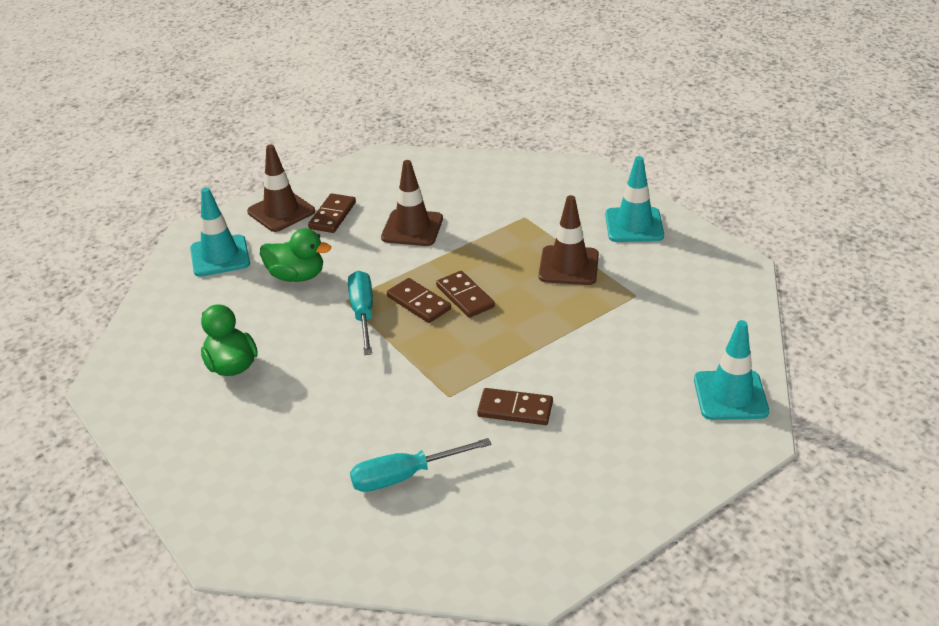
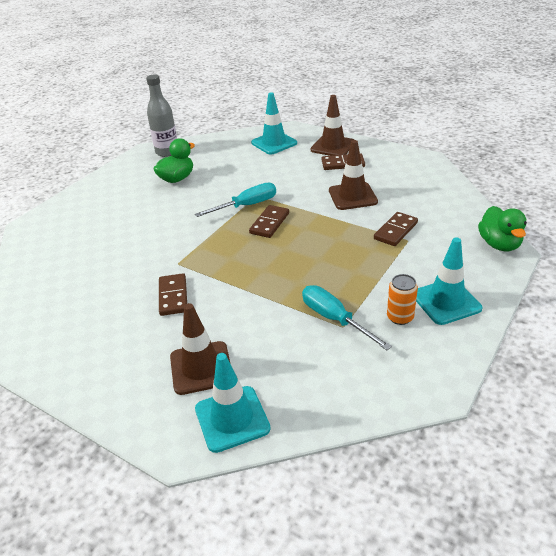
camera: 70 degrees right, 0 degrees up
(134, 364) = (167, 152): none -> grey bottle
(297, 276) = (270, 172): green duck -> green duck (499, 244)
(405, 476) = (96, 267): turquoise screwdriver -> turquoise screwdriver (334, 319)
(465, 296) = (288, 240): brown domino -> brown domino (396, 231)
(568, 266) = (358, 279): brown traffic cone -> brown traffic cone (201, 368)
(641, 257) = (400, 317): none -> orange can

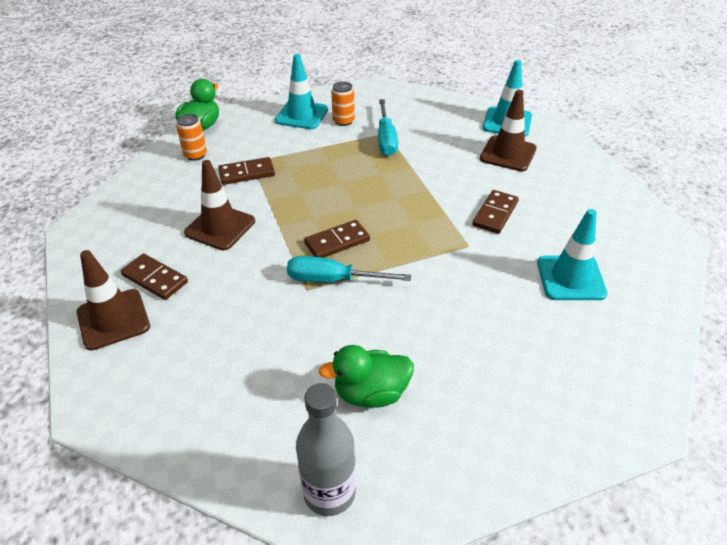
camera: 145 degrees left, 5 degrees up
(274, 143) = (161, 385): turquoise traffic cone -> turquoise traffic cone (570, 278)
(455, 223) = (195, 155): none -> orange can

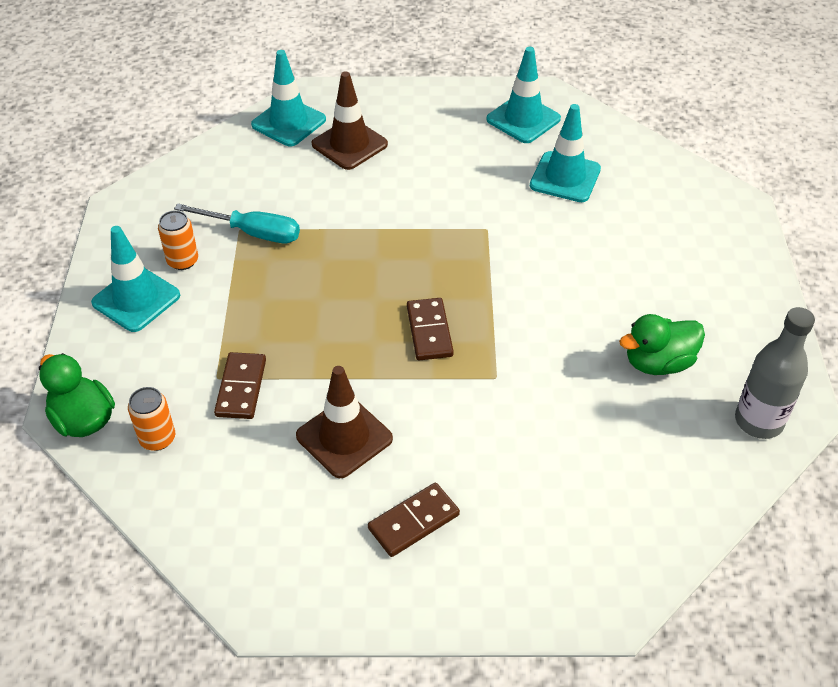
camera: 70 degrees left, 5 degrees up
(113, 319) = (470, 574): brown traffic cone -> none
(333, 280) = (491, 351): turquoise screwdriver -> none
(371, 393) = (658, 363): green duck -> green duck turned 60 degrees clockwise
(495, 214) = (447, 192): brown domino -> none
(625, 235) = (523, 119): none -> turquoise traffic cone

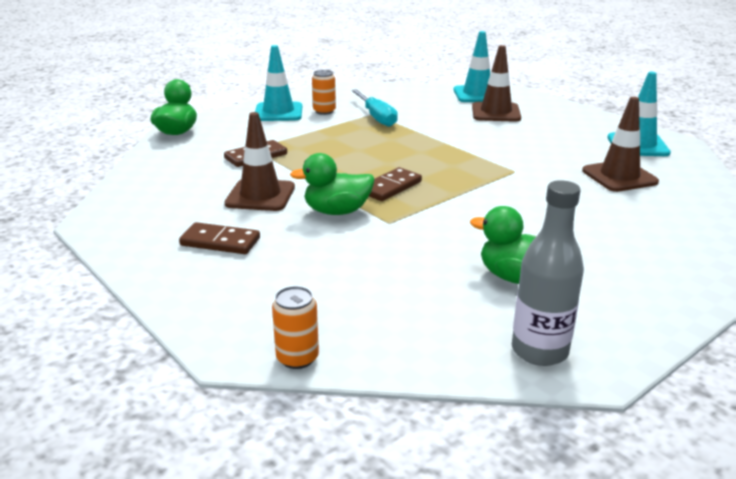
camera: 50 degrees right, 20 degrees down
(157, 438) = (188, 151): orange can -> orange can (297, 358)
(439, 400) = (337, 211): none -> green duck
(565, 177) = (619, 176): turquoise traffic cone -> brown traffic cone

